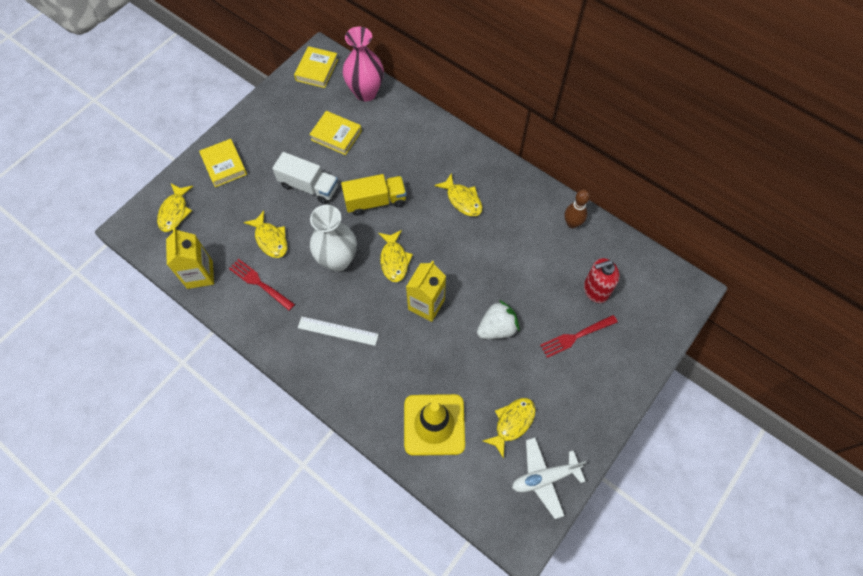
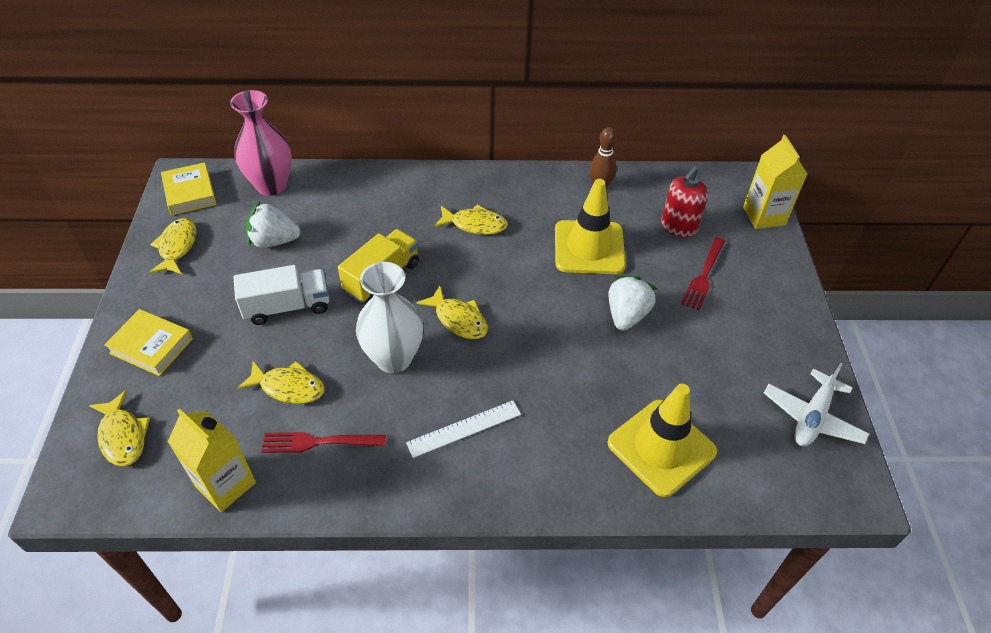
camera: 40 degrees left, 15 degrees down
(336, 135) = (274, 241): yellow book -> white strawberry
(426, 304) = (535, 339): yellow carton -> yellow carton (763, 216)
(512, 423) = (731, 390): yellow fish -> yellow fish (177, 247)
(519, 265) = (589, 247): none -> yellow traffic cone

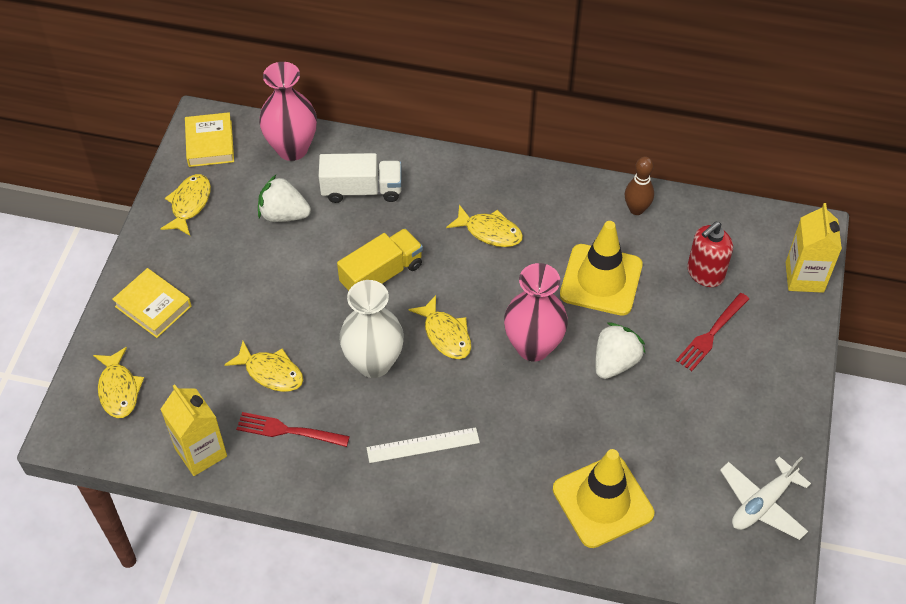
camera: 15 degrees right, 5 degrees up
(287, 307) = (284, 289): white truck -> white truck (361, 190)
(546, 315) = (533, 346): none -> pink vase

